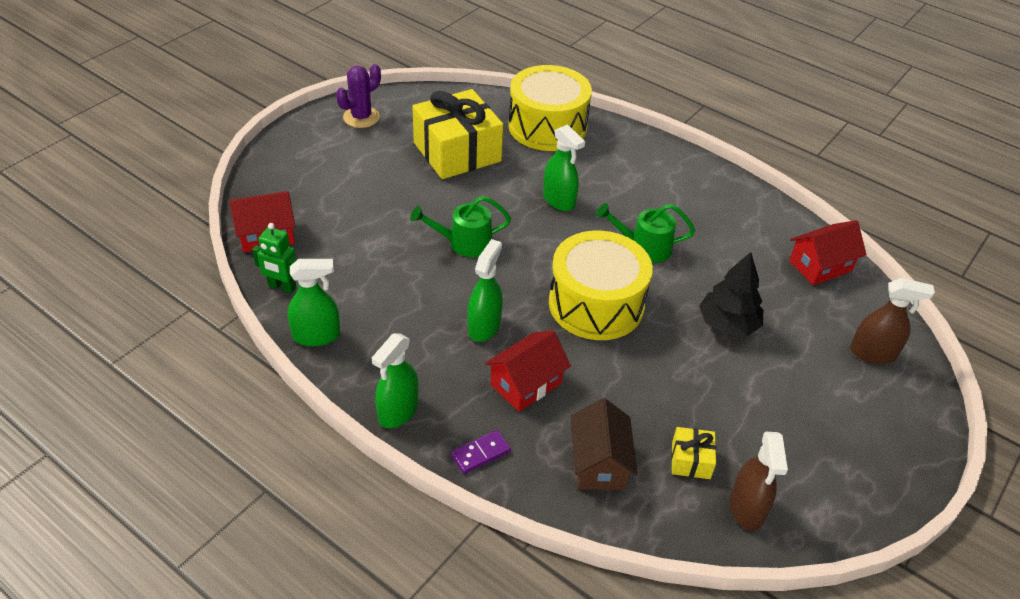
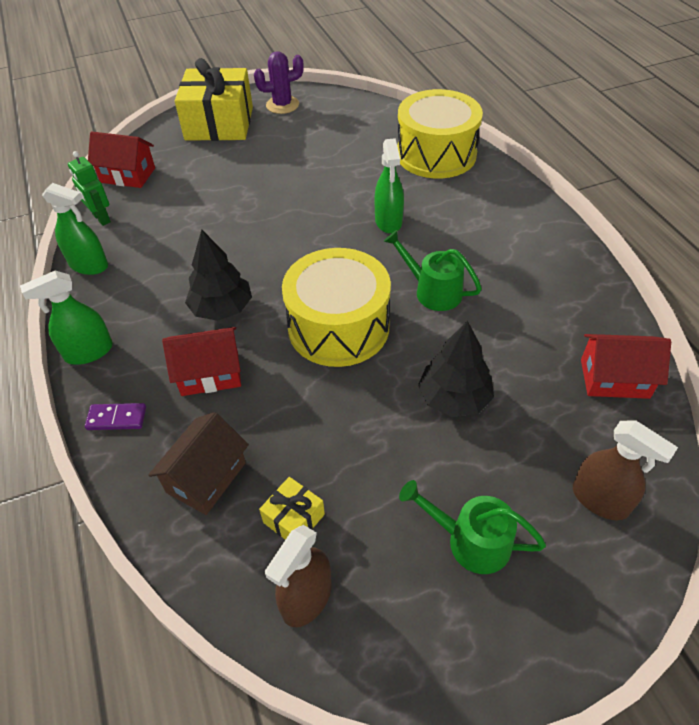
camera: 35 degrees right, 5 degrees up
(457, 152) = (335, 153): yellow gift -> yellow gift (219, 123)
(464, 243) = (271, 231): green watering can -> green watering can (470, 541)
(484, 326) = (222, 308): green spray bottle -> black tree

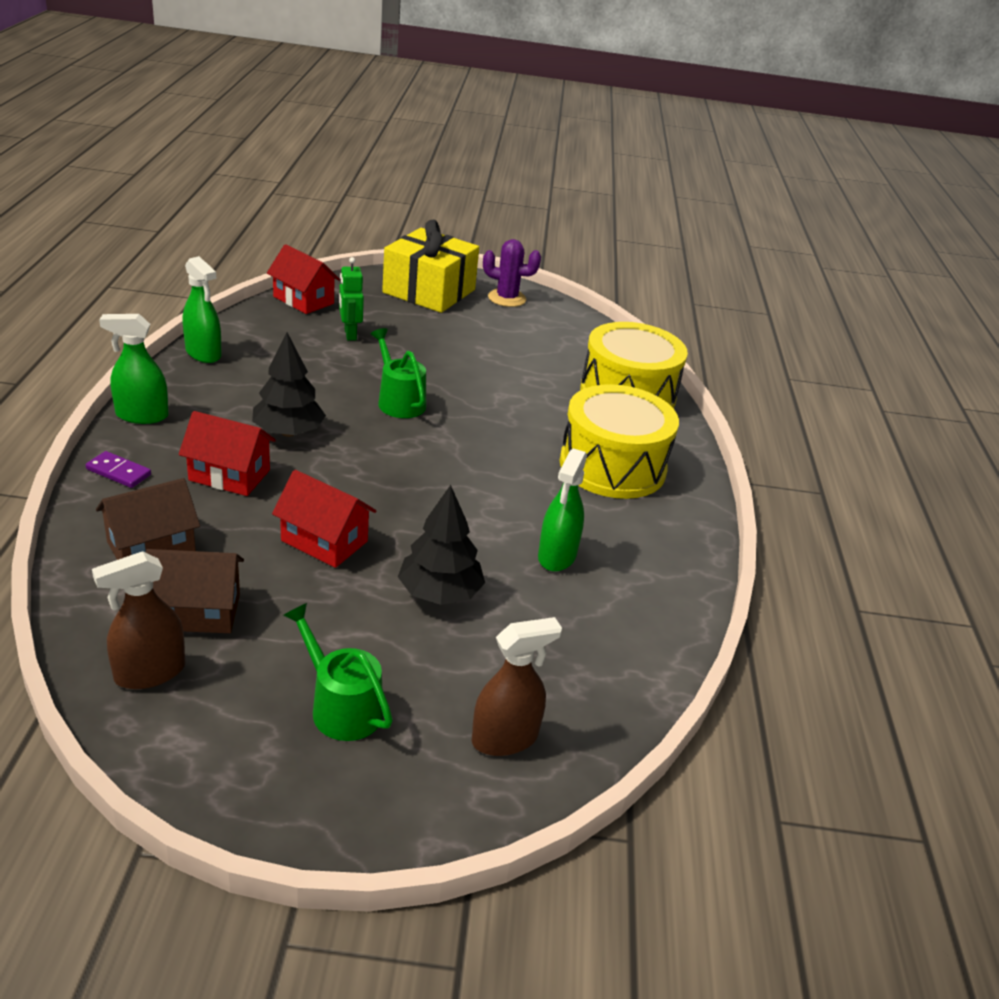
camera: 20 degrees right, 15 degrees down
(101, 218) = (248, 323): green robot -> green robot (350, 334)
(294, 518) = (197, 611): yellow gift -> brown house
(338, 327) = (383, 490): yellow drum -> yellow drum (612, 466)
(388, 221) = (519, 429): green spray bottle -> green spray bottle (557, 556)
(432, 291) = (506, 502): green watering can -> green watering can (398, 401)
(600, 500) = (505, 738): brown spray bottle -> brown spray bottle turned 90 degrees counterclockwise
(614, 378) = (626, 652): red house -> red house (324, 541)

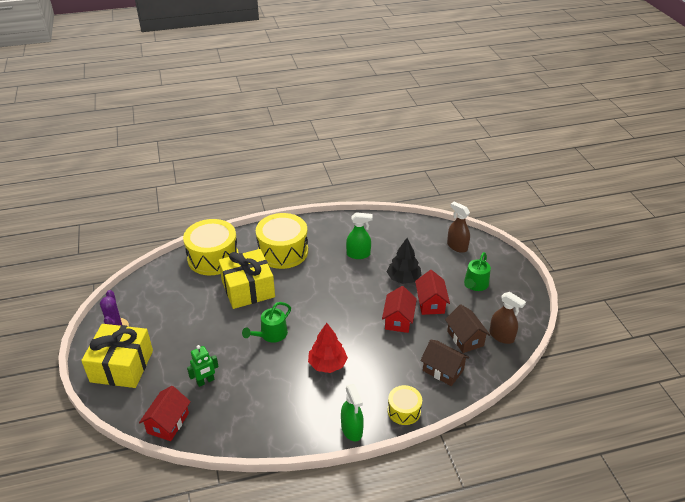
camera: 105 degrees left, 5 degrees up
(118, 472) = (404, 410): purple domino -> yellow drum
(203, 353) = (269, 438): green spray bottle -> none
(229, 475) = (377, 369): red house -> red house (430, 303)
(288, 432) = (327, 364): black tree -> red tree
(524, 407) = (248, 289): none -> yellow gift

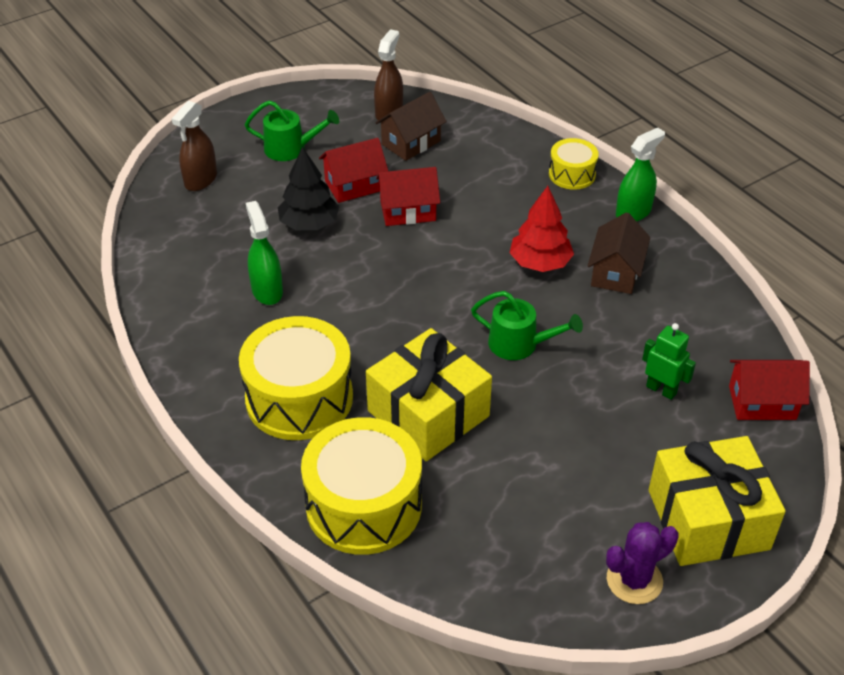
camera: 110 degrees left, 5 degrees up
(443, 370) = (482, 153): brown house -> brown house (615, 272)

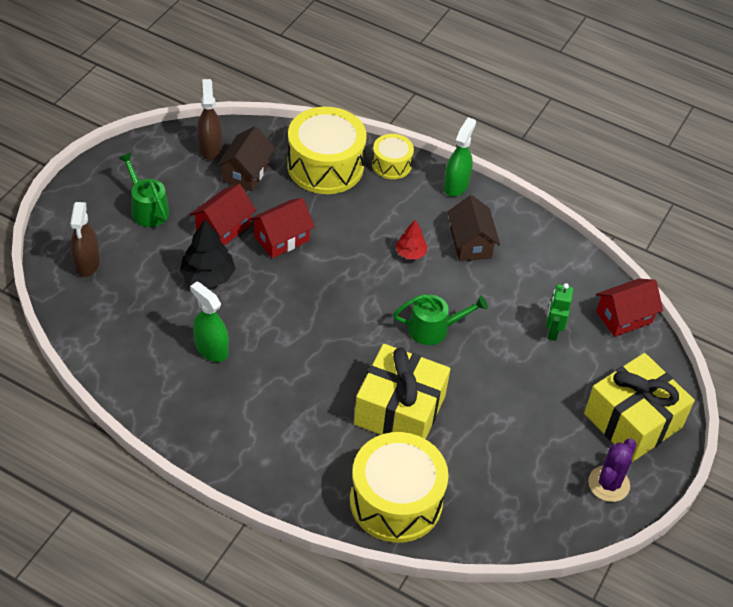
camera: 30 degrees left, 5 degrees up
(291, 149) = (147, 208): green watering can -> green watering can turned 105 degrees counterclockwise
(299, 398) = (295, 433): yellow drum -> yellow drum (325, 166)
(540, 263) = (410, 253): red tree -> red tree, size x0.60
(661, 390) = (552, 331): green robot -> green robot turned 90 degrees counterclockwise

